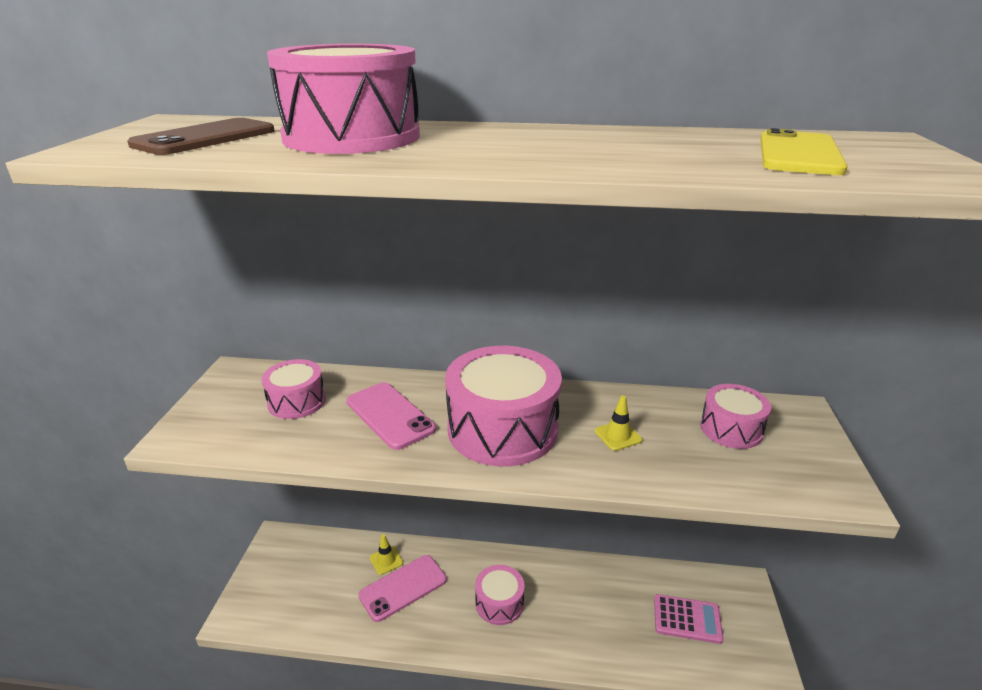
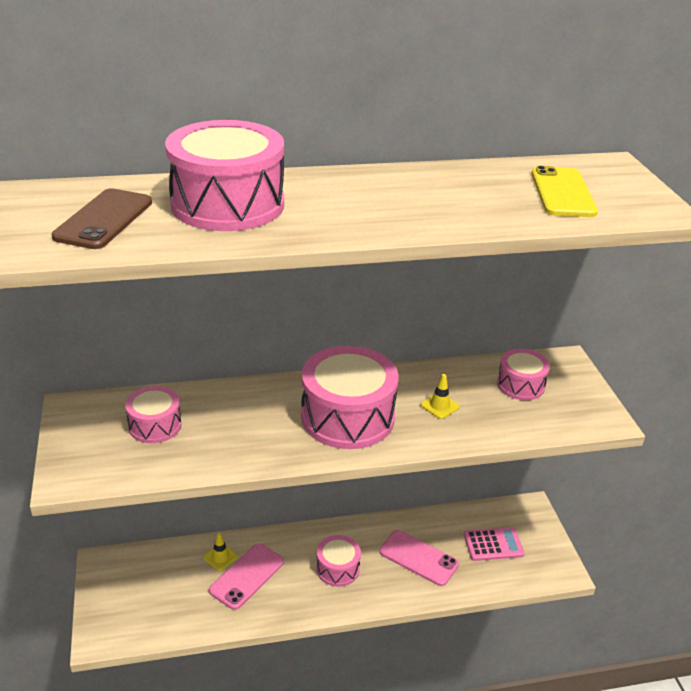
camera: 20 degrees left, 5 degrees up
(390, 415) = (247, 423): pink phone -> pink phone (418, 558)

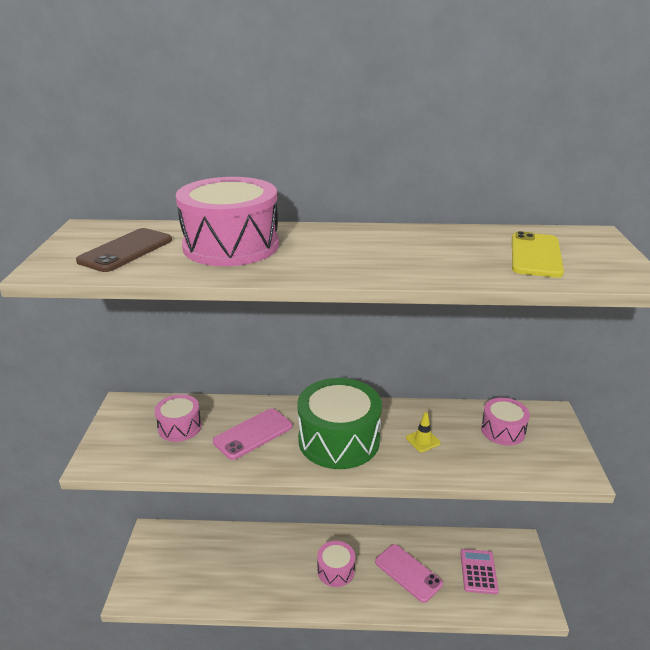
camera: 15 degrees right, 5 degrees down
(220, 557) = (243, 544): yellow traffic cone -> none
(247, 576) = (259, 564): pink phone -> pink phone (253, 434)
(347, 417) = (339, 440): pink drum -> green drum
(493, 544) = (478, 571): pink calculator -> pink calculator turned 90 degrees counterclockwise

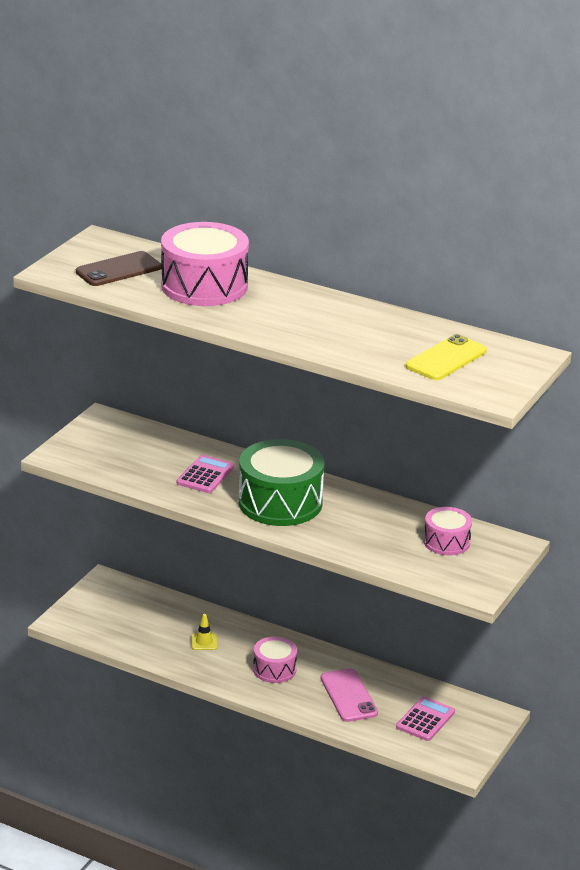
camera: 25 degrees right, 0 degrees up
(179, 427) = (143, 451): pink drum -> none
(253, 434) = (205, 475): pink phone -> pink calculator
(423, 440) = (359, 526): yellow traffic cone -> yellow traffic cone (204, 642)

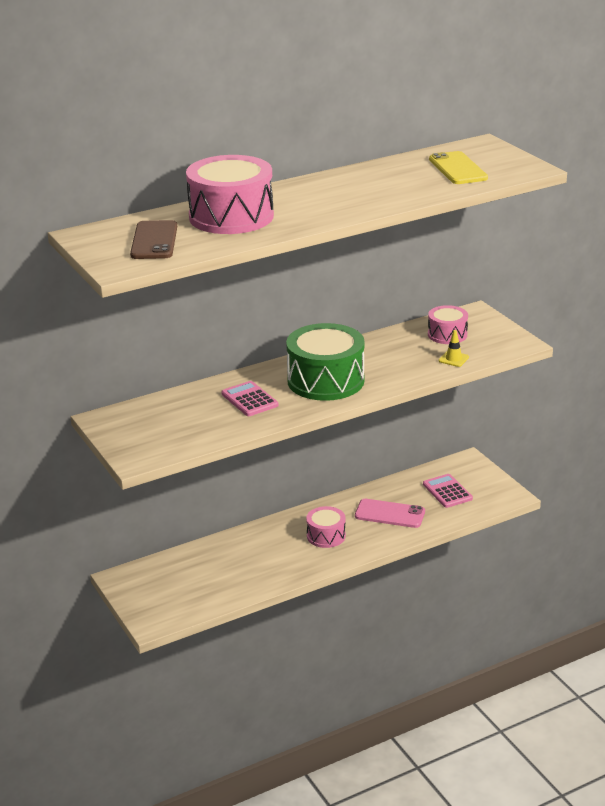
camera: 55 degrees left, 0 degrees up
(204, 642) = (257, 557): yellow traffic cone -> yellow traffic cone (453, 359)

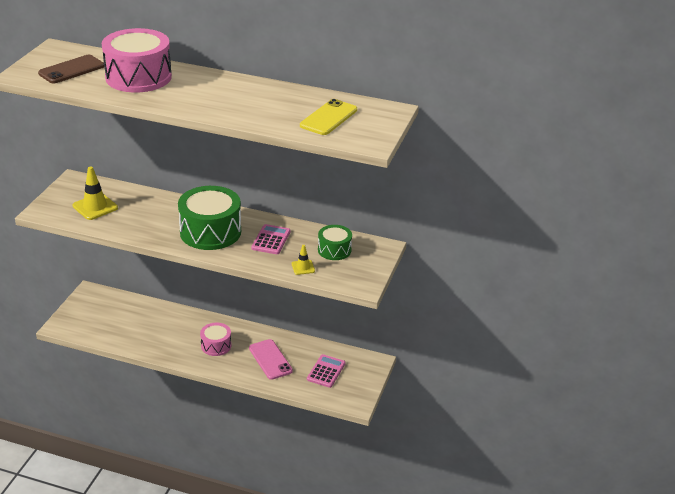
camera: 45 degrees right, 5 degrees up
(179, 425) = (95, 207): none -> yellow traffic cone
(249, 399) = (153, 216): pink calculator -> pink calculator (271, 240)
(447, 334) = (334, 250): pink drum -> green drum

